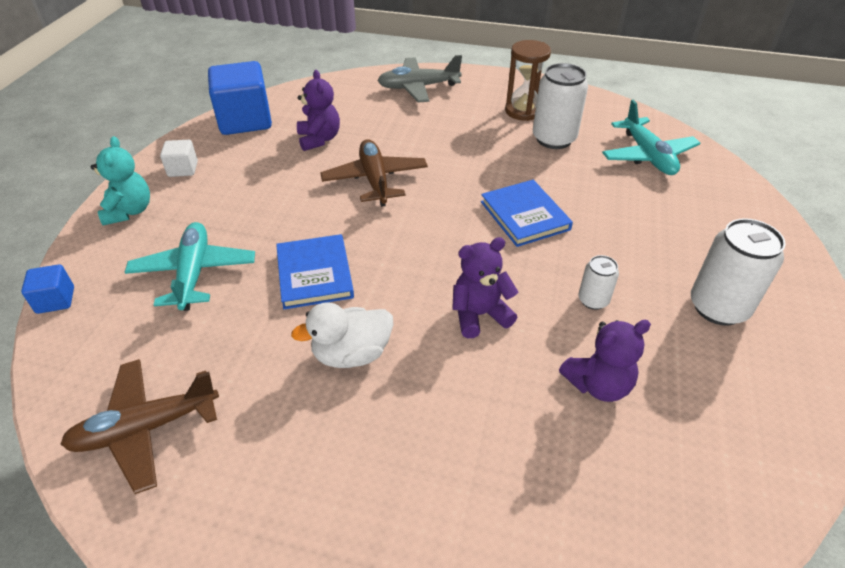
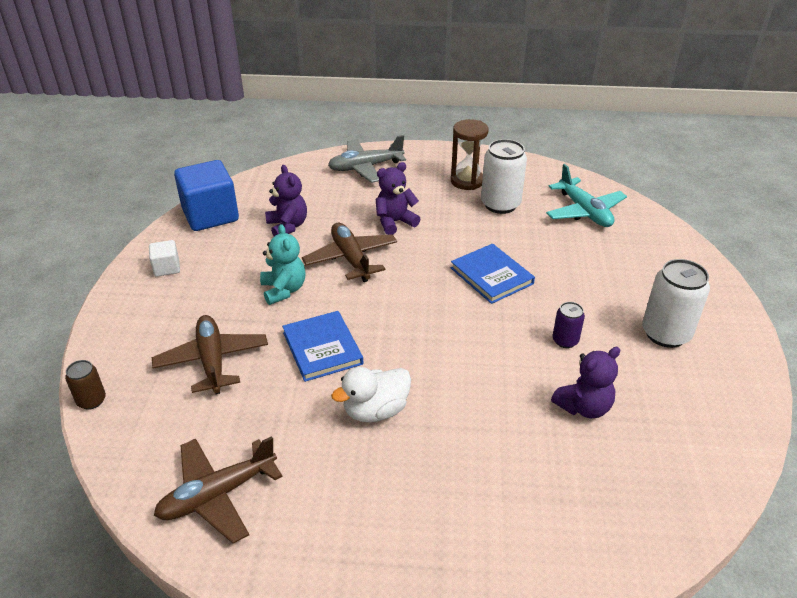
camera: 10 degrees left, 5 degrees down
(55, 300) = (91, 400): blue cube -> brown can
(129, 211) = (130, 313): turquoise teddy bear -> turquoise teddy bear (284, 290)
(194, 273) = (212, 361): turquoise plane -> brown plane
(479, 315) = (474, 364): purple teddy bear -> purple teddy bear (395, 222)
(593, 300) = (565, 340): white can -> purple can

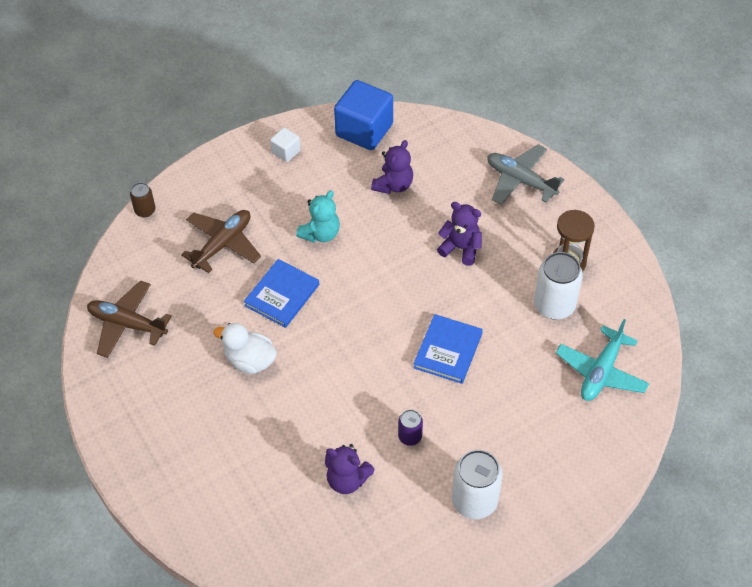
camera: 55 degrees right, 15 degrees up
(351, 259) = (390, 249): brown plane -> none

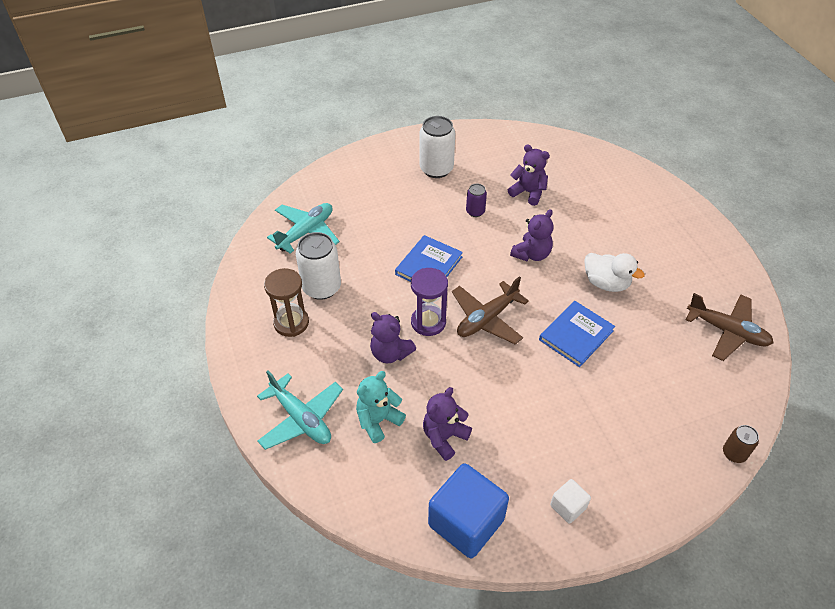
camera: 170 degrees left, 5 degrees down
(223, 244) = (639, 397): brown plane -> brown plane (487, 319)
(320, 233) = (533, 392): turquoise teddy bear -> turquoise teddy bear (378, 421)
(334, 385) = (531, 254): none -> purple teddy bear
(432, 285) = (428, 322): none -> purple hourglass
(520, 180) = (301, 418): grey plane -> turquoise plane

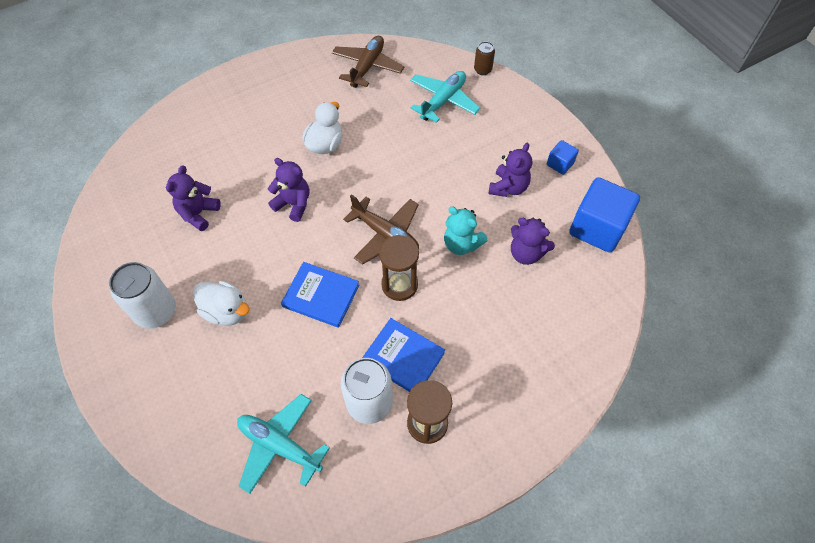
camera: 100 degrees left, 10 degrees up
(301, 418) = (543, 380): turquoise plane -> turquoise plane (443, 101)
(378, 421) = (525, 309): turquoise teddy bear -> turquoise teddy bear (461, 244)
(390, 353) = (446, 313): purple teddy bear -> purple teddy bear (508, 187)
(427, 207) = (227, 311): none -> white duck
(428, 322) = (399, 285): purple hourglass -> brown hourglass
(475, 211) = (232, 261): purple can -> none
(568, 507) = (560, 164): white cube -> blue cube
(576, 335) = (392, 165): blue book -> blue book (403, 358)

